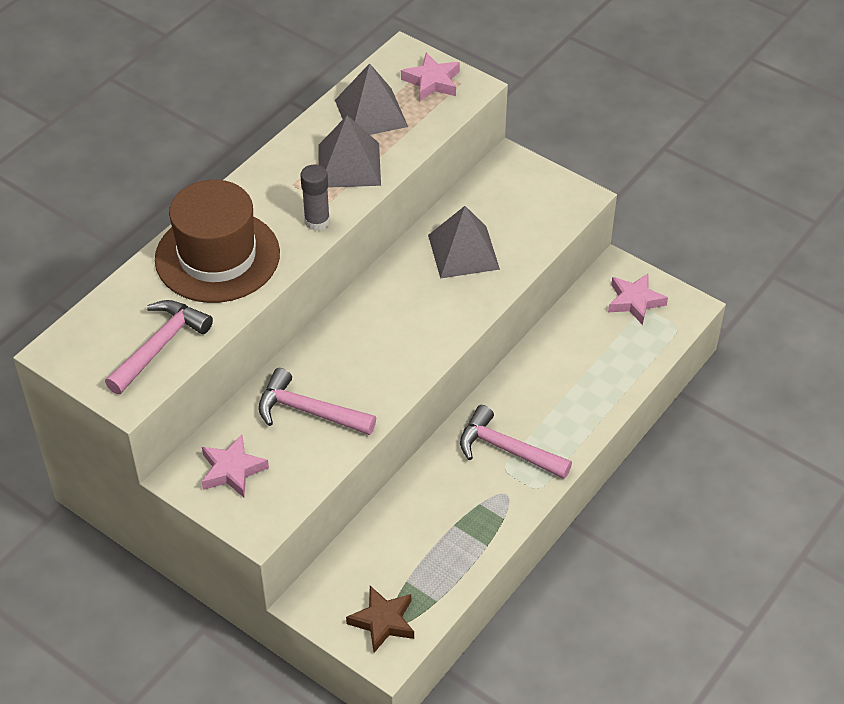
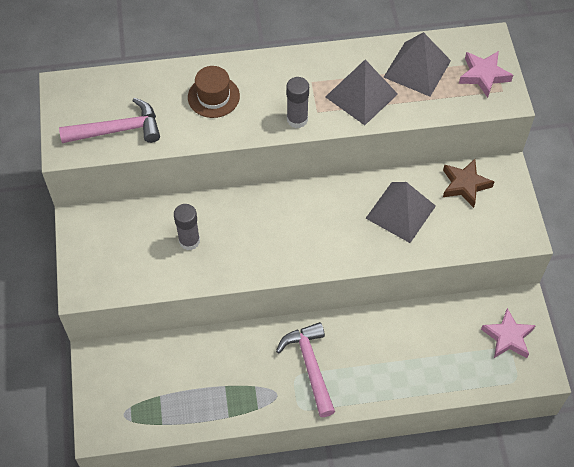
camera: 45 degrees right, 10 degrees up
(217, 256) = (213, 97): brown hat -> brown hat, size x0.52
(232, 470) = (108, 241): pink star -> none
(308, 411) = (189, 241): pink hammer -> grey glue stick
(383, 621) = (120, 408): brown star -> brown star (465, 185)

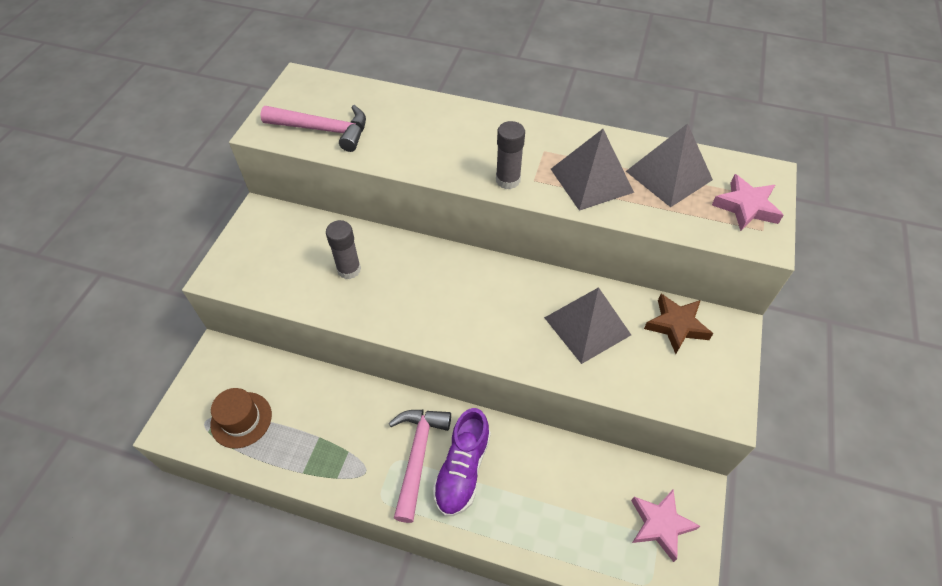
camera: 25 degrees right, 5 degrees down
(213, 97) = (435, 132): brown hat -> brown hat (241, 419)
(349, 361) = (462, 469): none -> purple shoe

